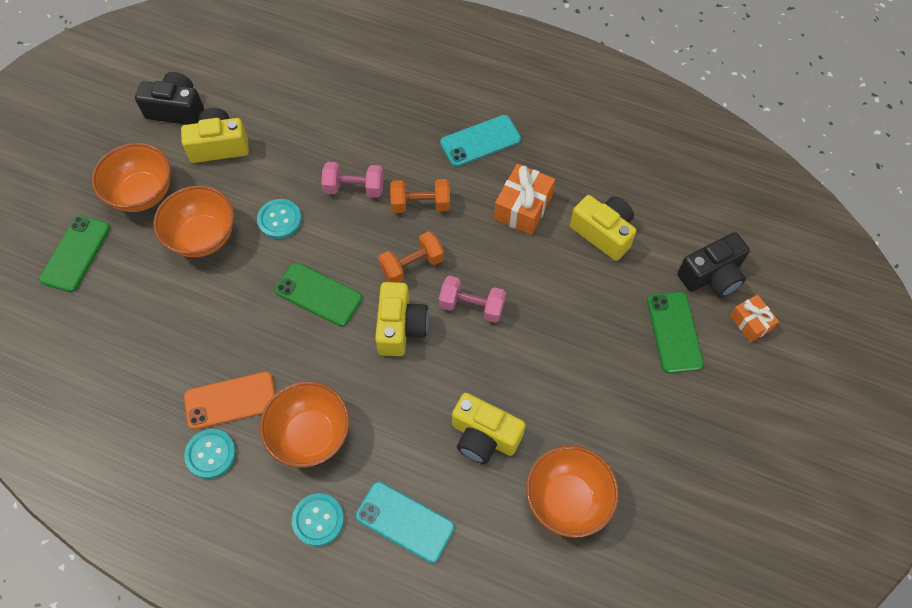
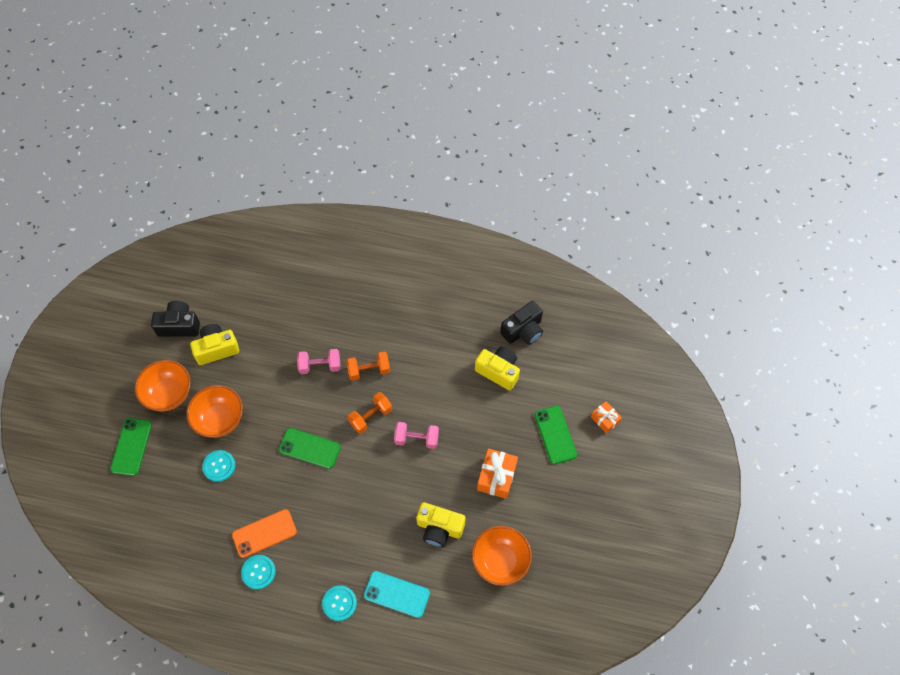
camera: 10 degrees left, 0 degrees up
(279, 220) = (271, 398): turquoise button -> turquoise button (219, 466)
(310, 435) = (323, 547): orange bowl -> none
(400, 327) = (370, 462): yellow camera -> none
(480, 141) = (403, 316): turquoise phone -> none
(523, 208) = (440, 361): orange gift -> orange gift (496, 477)
(711, 276) = (575, 390): black camera -> black camera (523, 330)

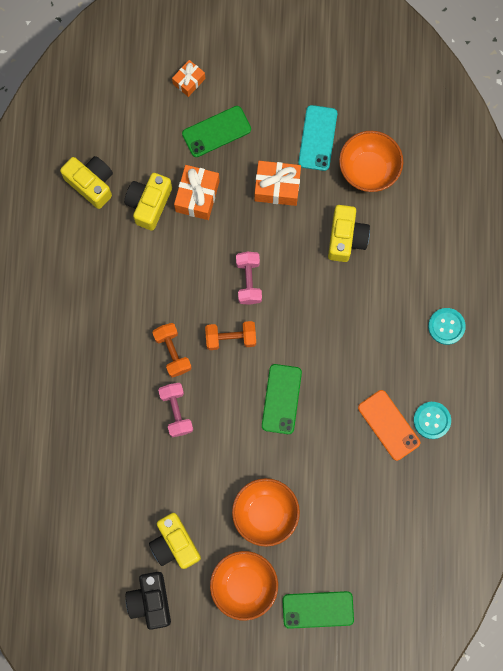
camera: 100 degrees left, 15 degrees up
(219, 466) = (322, 498): turquoise button -> none
(370, 417) = (231, 338): orange dumbbell -> orange dumbbell turned 45 degrees counterclockwise
(397, 594) = (424, 269): turquoise phone -> turquoise phone (317, 138)
(499, 410) = (197, 196): none -> orange gift
(523, 330) = (91, 183): black camera -> yellow camera

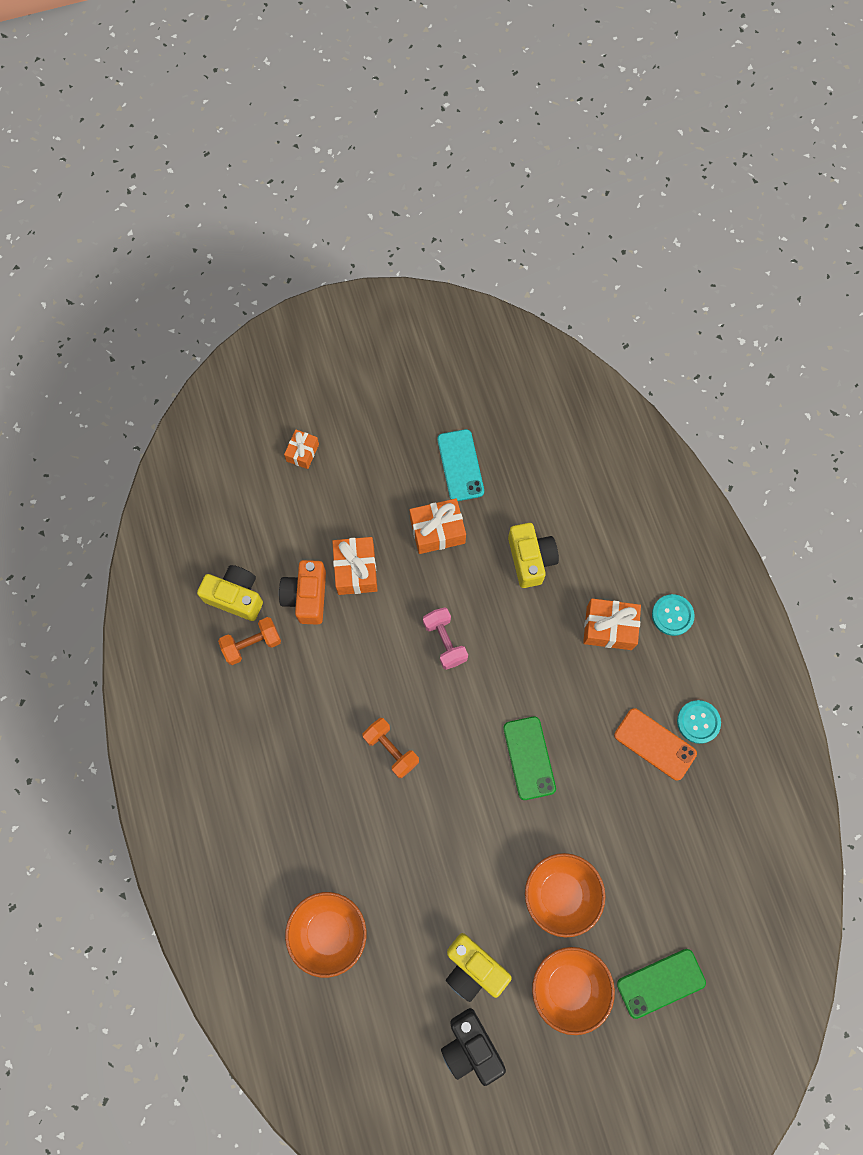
camera: 20 degrees left, 5 degrees down
(149, 204) = (306, 596): yellow camera -> orange camera
(176, 411) = (419, 814): pink dumbbell -> none
(216, 131) = (351, 495): green phone -> none
(231, 338) = (449, 710): orange dumbbell -> orange dumbbell (252, 644)
(368, 170) = (526, 480): orange bowl -> orange bowl (329, 932)
(389, 318) = (609, 628): none -> orange gift

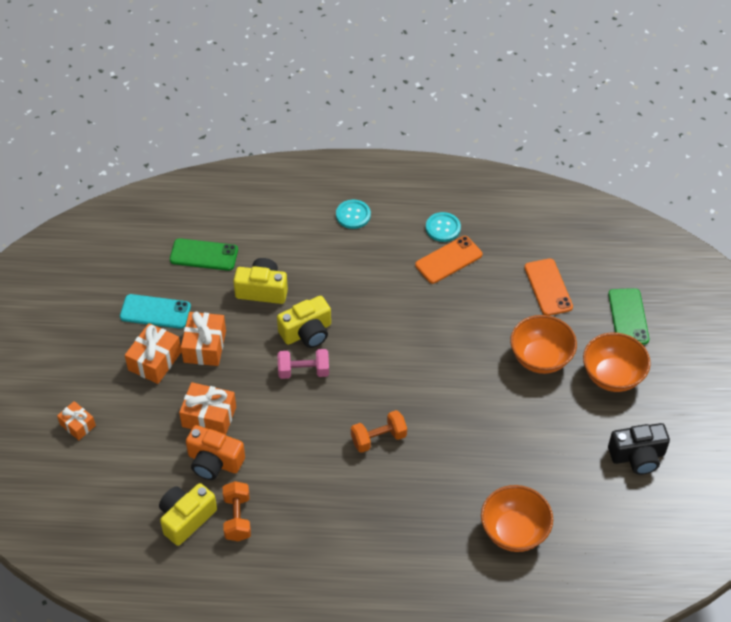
camera: 70 degrees left, 20 degrees down
(473, 968) = (578, 435): yellow camera -> yellow camera (307, 332)
(529, 758) = (425, 344): green phone -> green phone (204, 255)
(609, 628) = (344, 257): orange gift -> orange gift (155, 361)
(664, 872) = (548, 287): none -> orange phone

